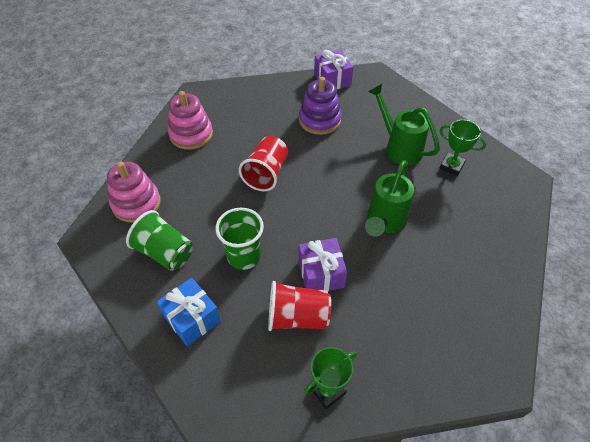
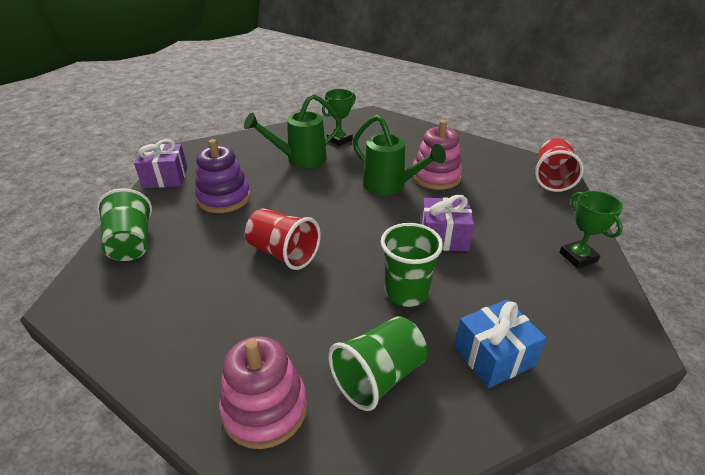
camera: 75 degrees left, 15 degrees down
(191, 134) = (156, 319): pink stacking toy -> pink stacking toy (436, 177)
(253, 95) = (131, 243): none -> green cup
(297, 317) = (495, 263): red cup -> red cup (552, 178)

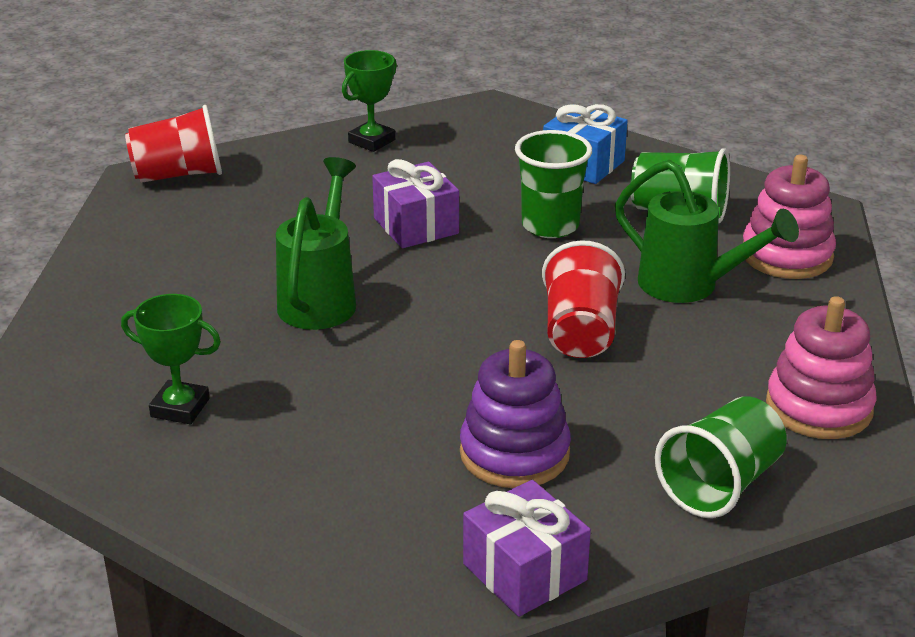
camera: 120 degrees left, 5 degrees down
(300, 159) = (304, 426): green watering can -> green watering can (690, 286)
(436, 177) = (252, 266): pink stacking toy -> pink stacking toy (819, 407)

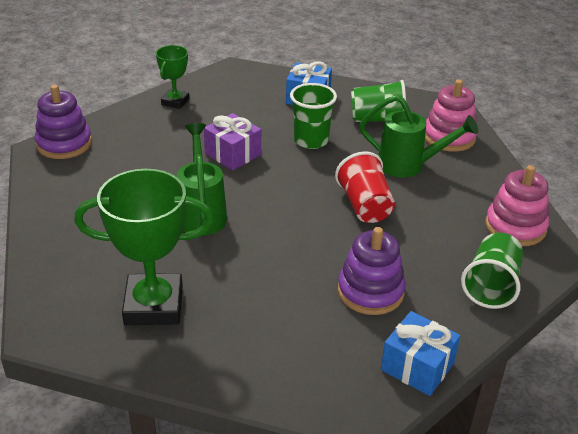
camera: 20 degrees left, 5 degrees up
(178, 175) = (64, 144): red cup -> purple stacking toy
(180, 408) = (154, 305): green trophy -> green trophy, size x1.87
(524, 572) = (417, 366): purple gift -> blue gift

